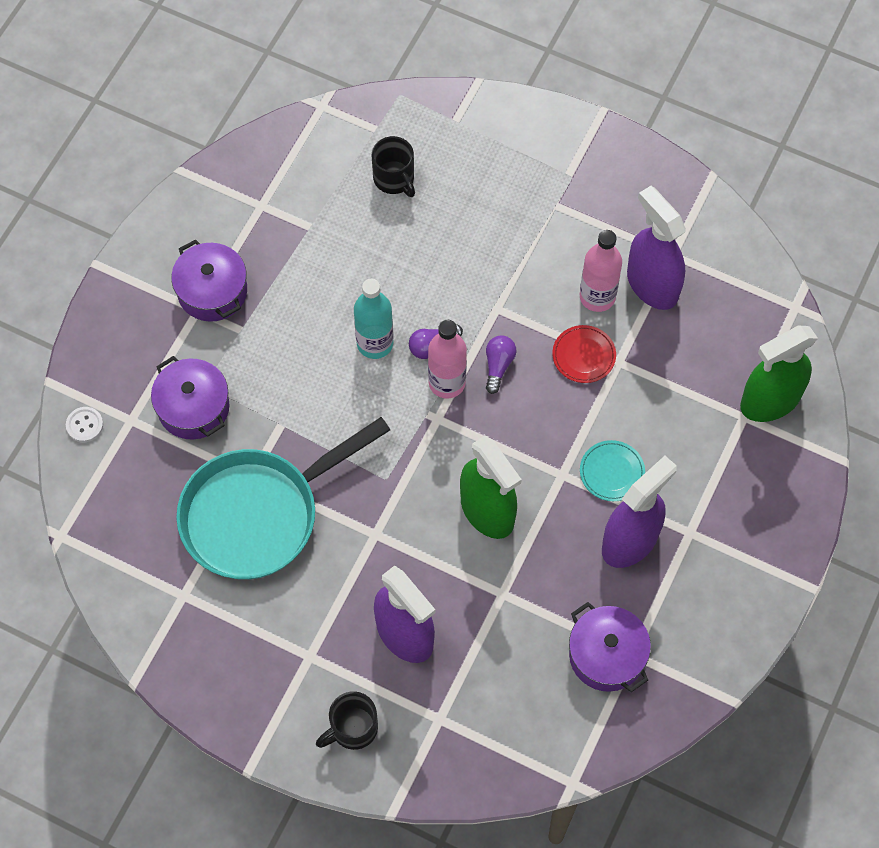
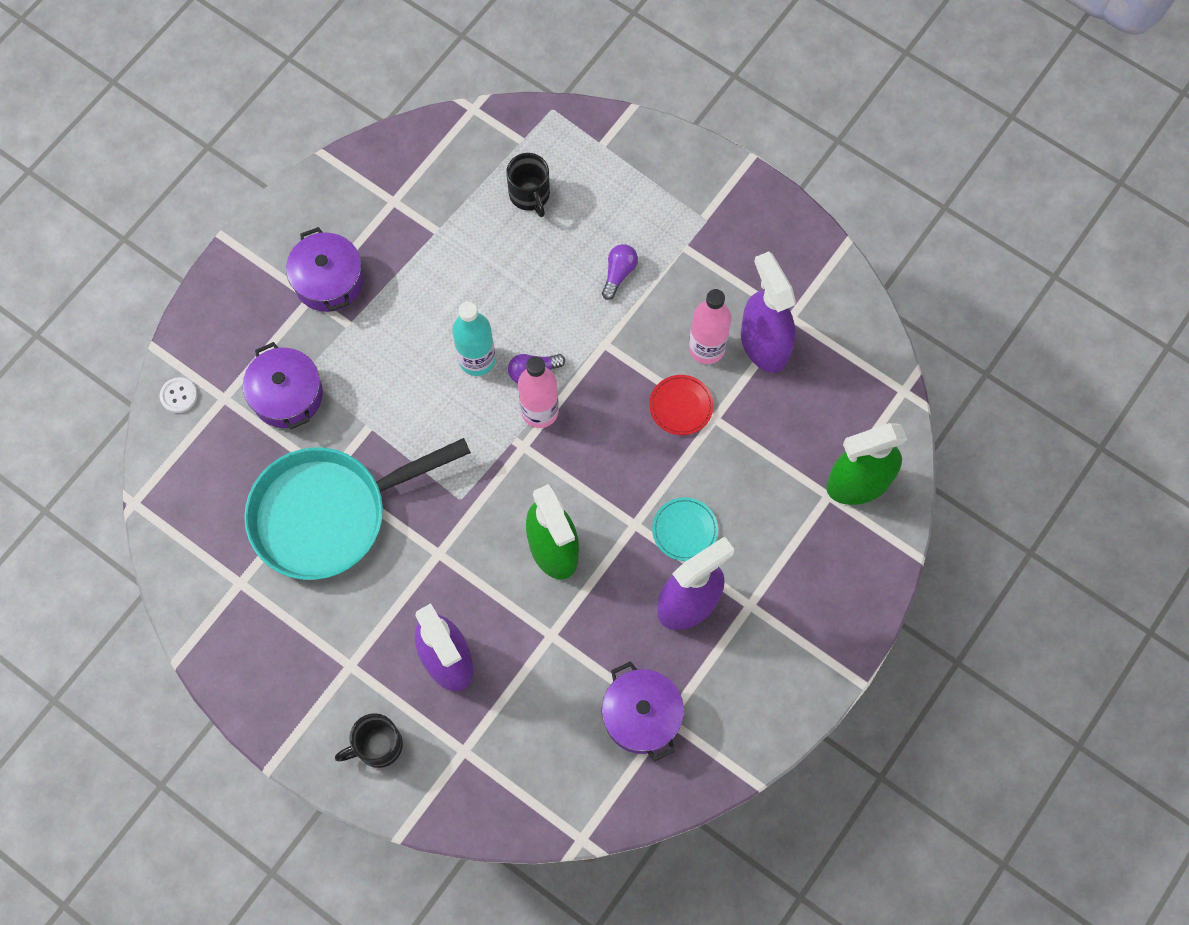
camera: 10 degrees right, 5 degrees up
(498, 366) = (594, 402): purple light bulb -> purple light bulb (619, 273)

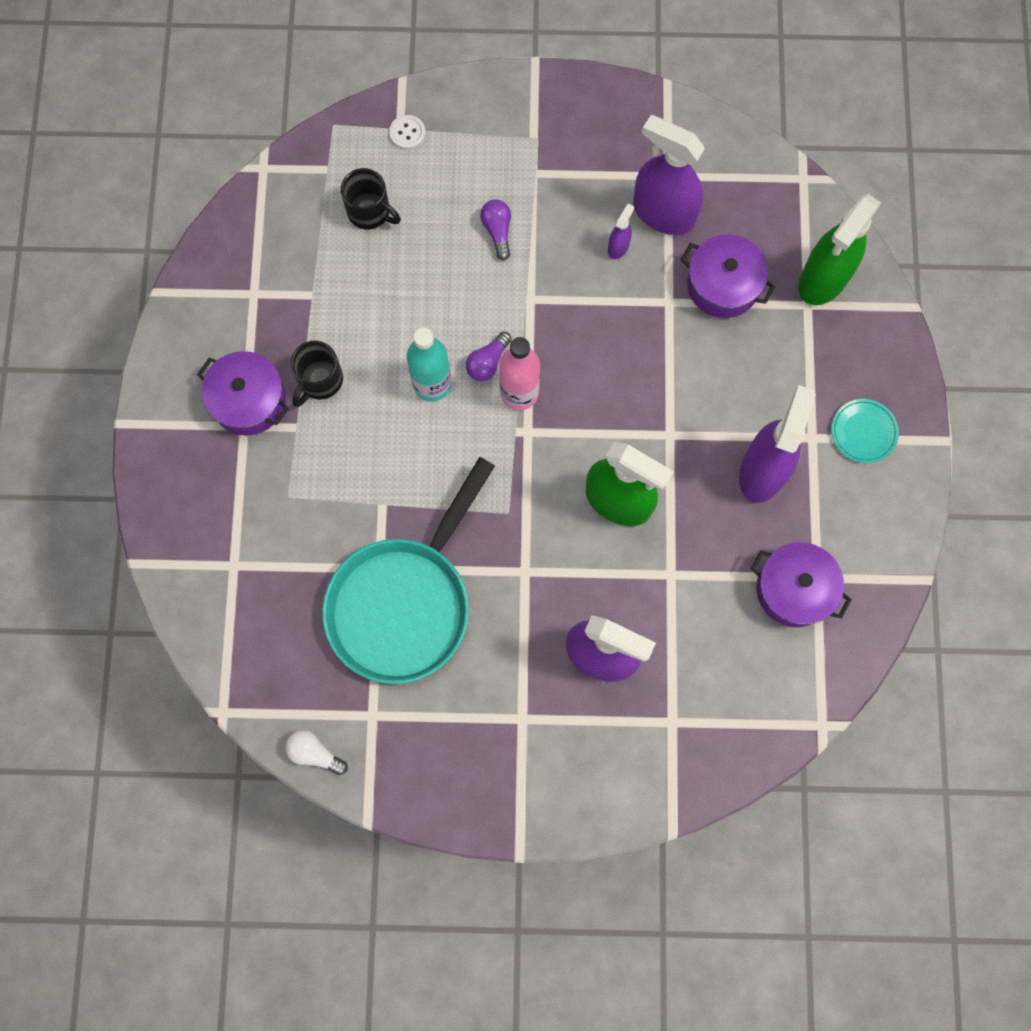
camera: 35 degrees left, 5 degrees up
(177, 581) = (315, 753): none -> white light bulb
(179, 396) = (190, 591): white button -> white button (407, 133)
(287, 395) = (289, 525): purple pot -> purple pot (723, 285)
(377, 745) = (596, 769): black mug -> black mug (319, 381)
(681, 406) = (633, 310): red plate -> none
(684, 530) = (714, 411): turquoise plate -> turquoise plate (863, 432)
(706, 348) = (618, 247): pink bottle -> purple spray bottle

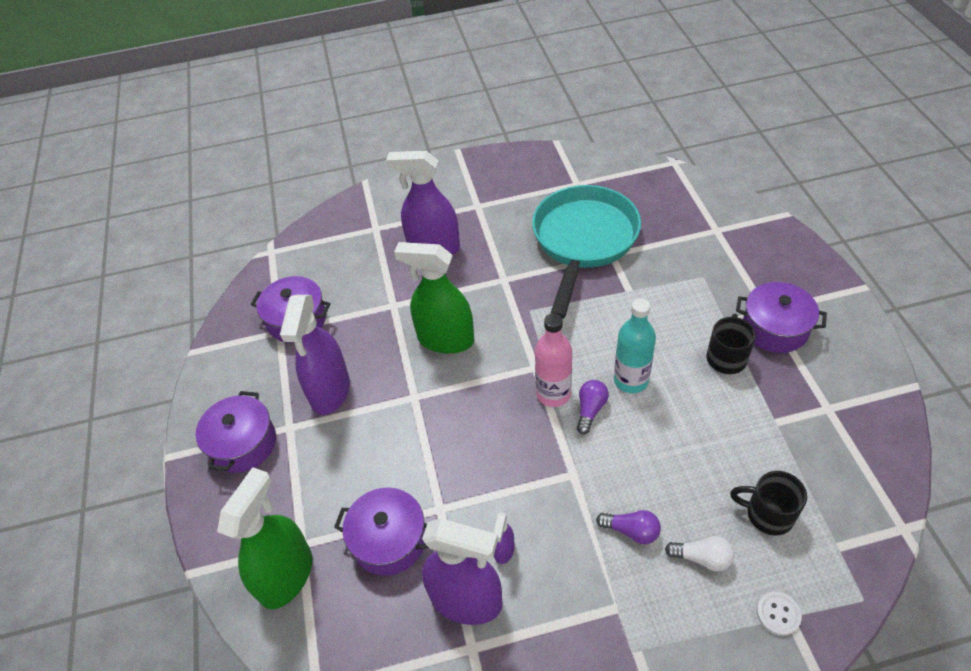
camera: 170 degrees right, 25 degrees down
(315, 753) = (604, 159): white light bulb -> white light bulb (702, 558)
(497, 231) = (631, 531): purple light bulb -> purple light bulb turned 45 degrees counterclockwise
(863, 432) = (243, 443): turquoise plate -> purple pot

